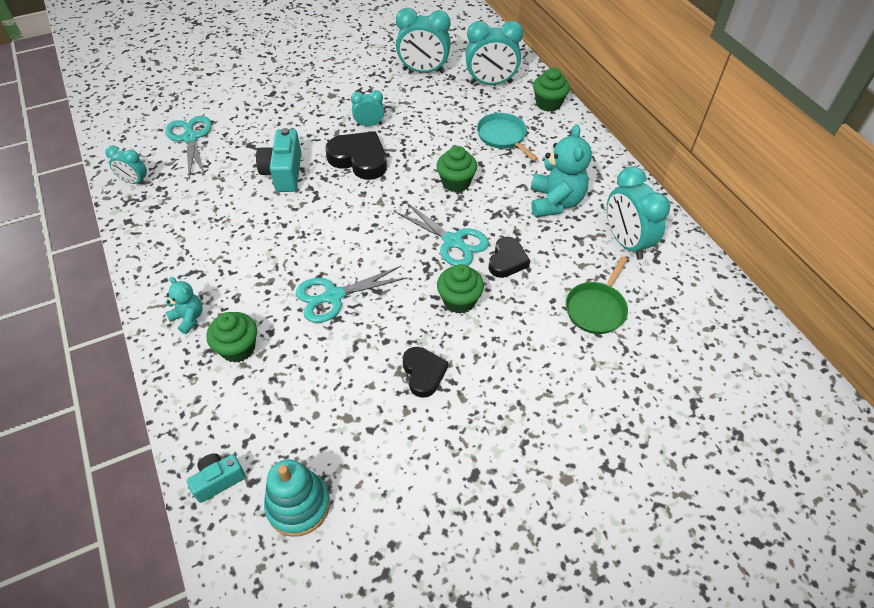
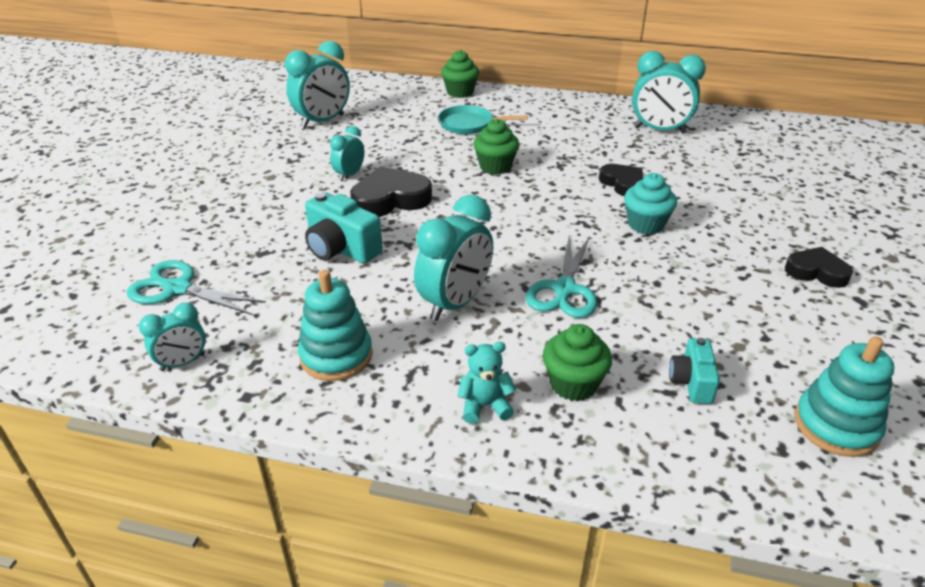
camera: 50 degrees left, 15 degrees down
(184, 233) = (336, 356): none -> turquoise stacking toy
(218, 480) = (763, 477): turquoise camera -> turquoise camera (691, 382)
(423, 373) = (718, 278): black heart -> black heart (816, 272)
(453, 242) = (568, 198): turquoise scissors -> none
(459, 300) = (645, 224): green cupcake -> turquoise cupcake
(490, 83) = (393, 102): turquoise clock -> turquoise clock (455, 303)
(555, 202) = (579, 137): turquoise teddy bear -> none
(596, 308) = (718, 170): green pan -> none

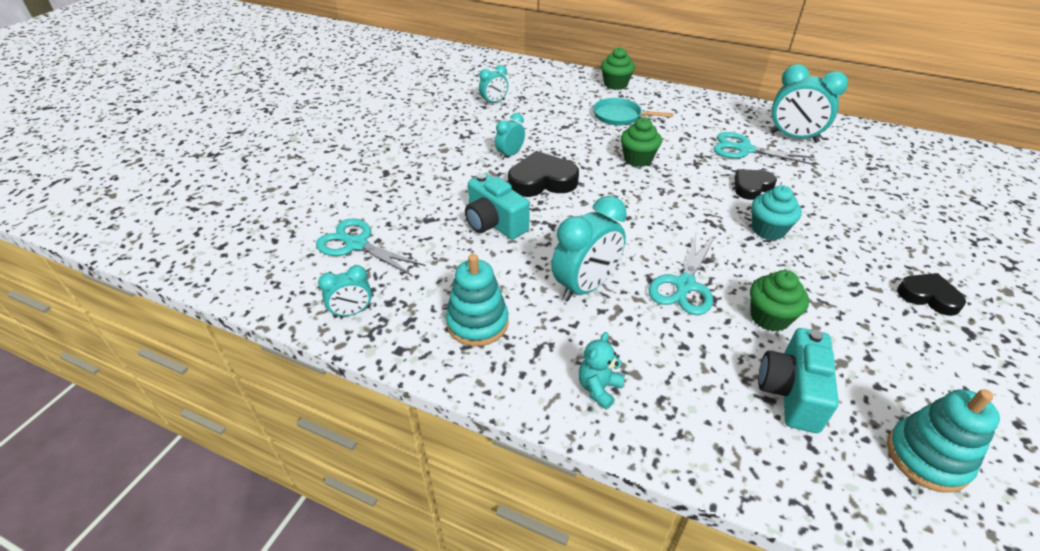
camera: 10 degrees right, 5 degrees up
(323, 121) = (494, 102): turquoise clock -> turquoise clock, size x0.56
(485, 406) = (599, 388): turquoise teddy bear -> turquoise teddy bear turned 60 degrees counterclockwise
(573, 384) = (681, 379): green cupcake -> green cupcake (769, 317)
(609, 147) = (744, 149): none -> turquoise scissors
(622, 183) = (751, 187): black heart -> black heart turned 105 degrees counterclockwise
(691, 382) = (791, 392): turquoise camera -> turquoise camera, size x1.62

